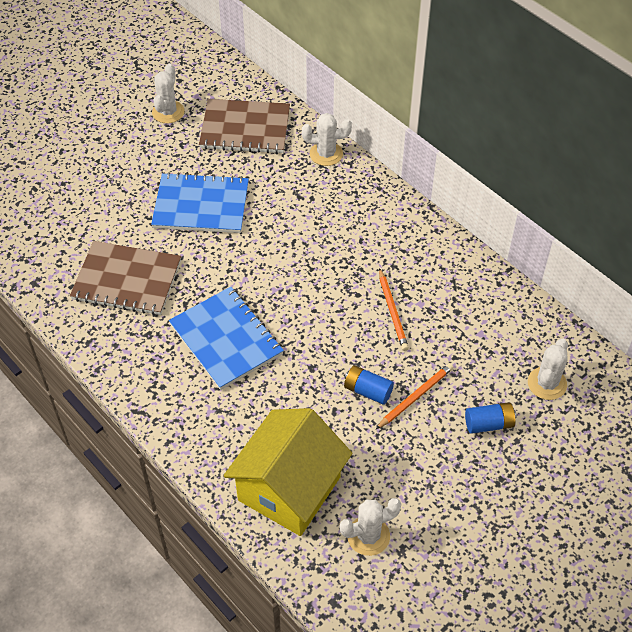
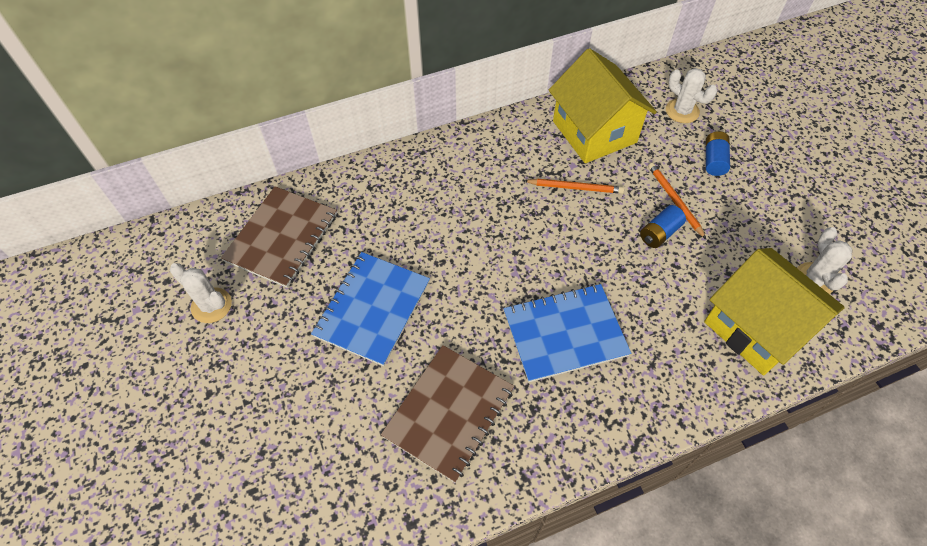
camera: 70 degrees left, 5 degrees up
(326, 154) = (357, 179): white cactus -> none
(474, 312) = (594, 132): none -> yellow house

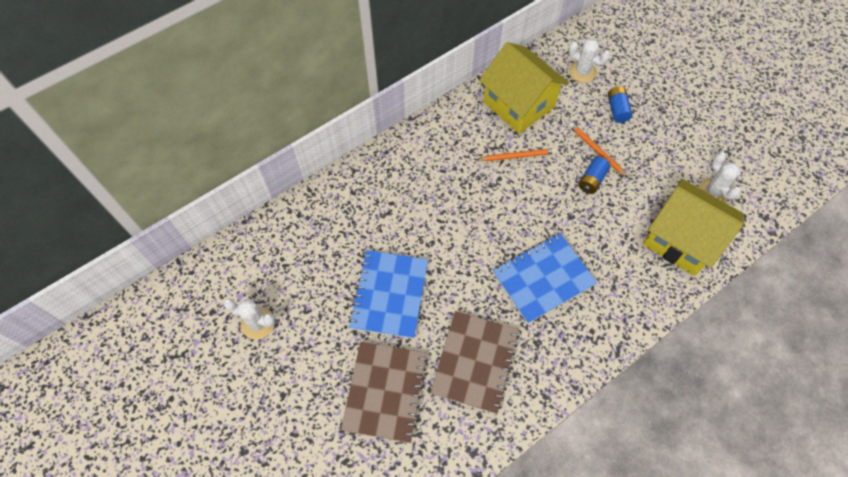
camera: 15 degrees left, 5 degrees up
(282, 237) = (295, 252): brown notebook -> brown notebook (385, 392)

